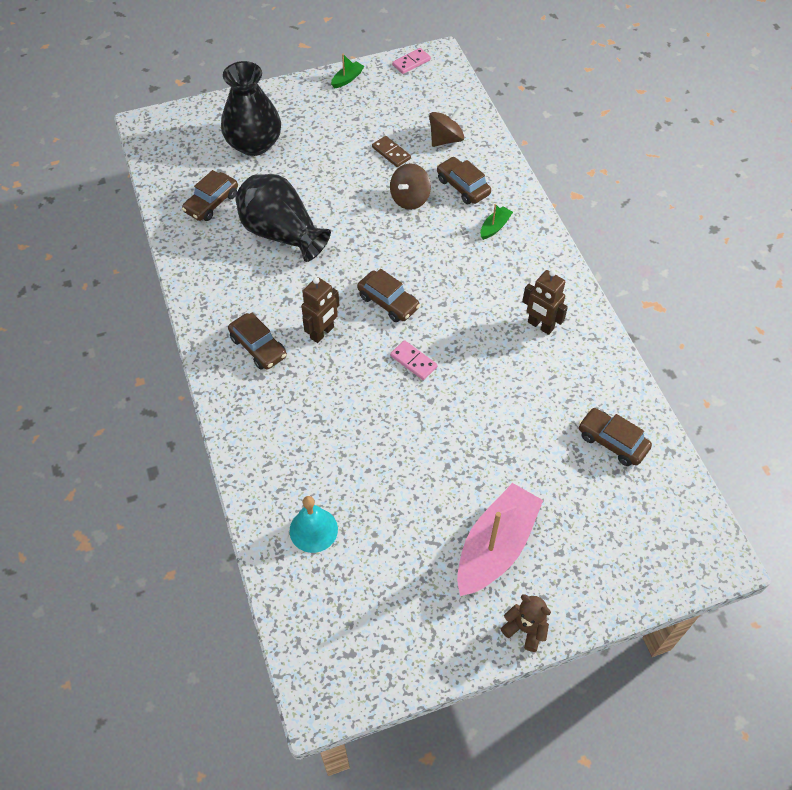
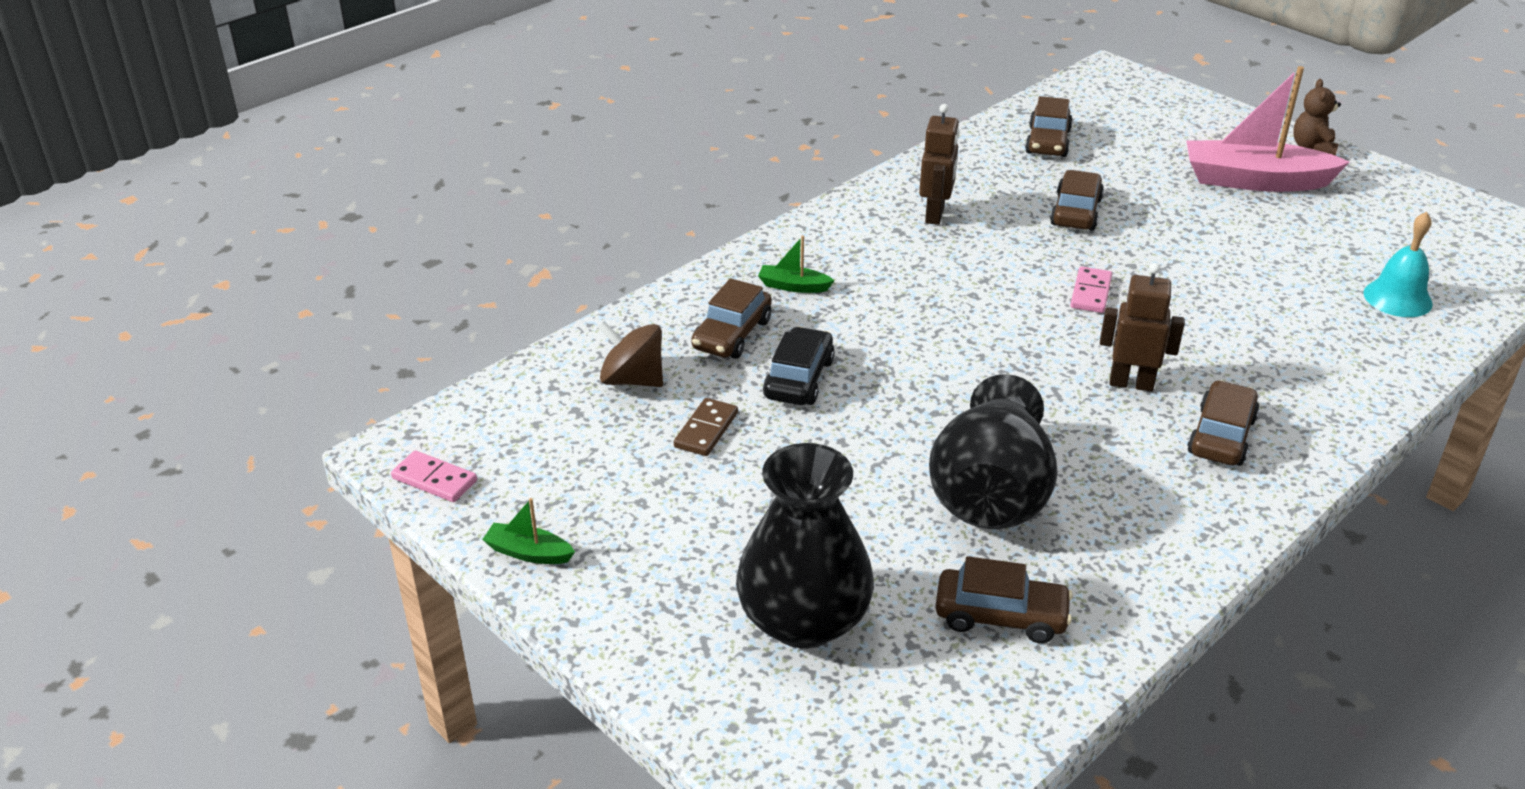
camera: 115 degrees left, 20 degrees down
(388, 302) = (1017, 341): brown car -> brown car (1075, 212)
(410, 199) = (799, 379): brown spinning top -> black car

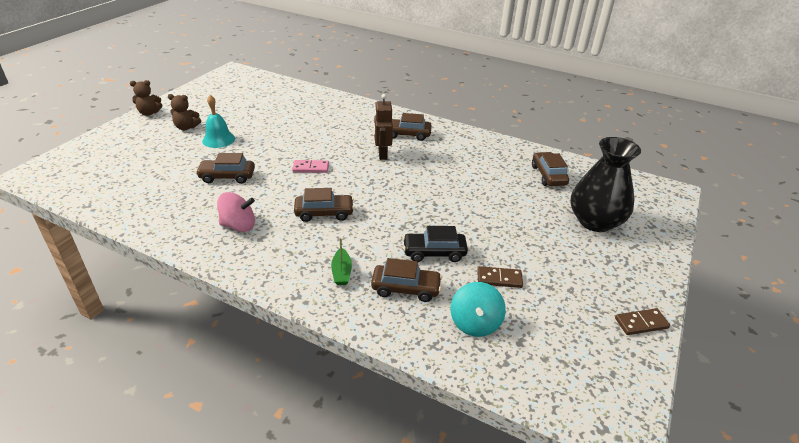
camera: 110 degrees left, 0 degrees up
(434, 480) = (629, 392): pink domino -> none
(528, 553) = (641, 323): green boat -> brown domino
(632, 380) = (475, 323): brown spinning top -> turquoise spinning top
(935, 215) = (238, 226): brown robot -> pink spinning top
(990, 494) = (482, 183): black vase -> none
(1048, 142) = (136, 191): brown car -> brown car (324, 213)
(1254, 181) = (186, 127): pink boat -> brown teddy bear
(1397, 298) = (289, 99): turquoise bell -> turquoise bell (218, 139)

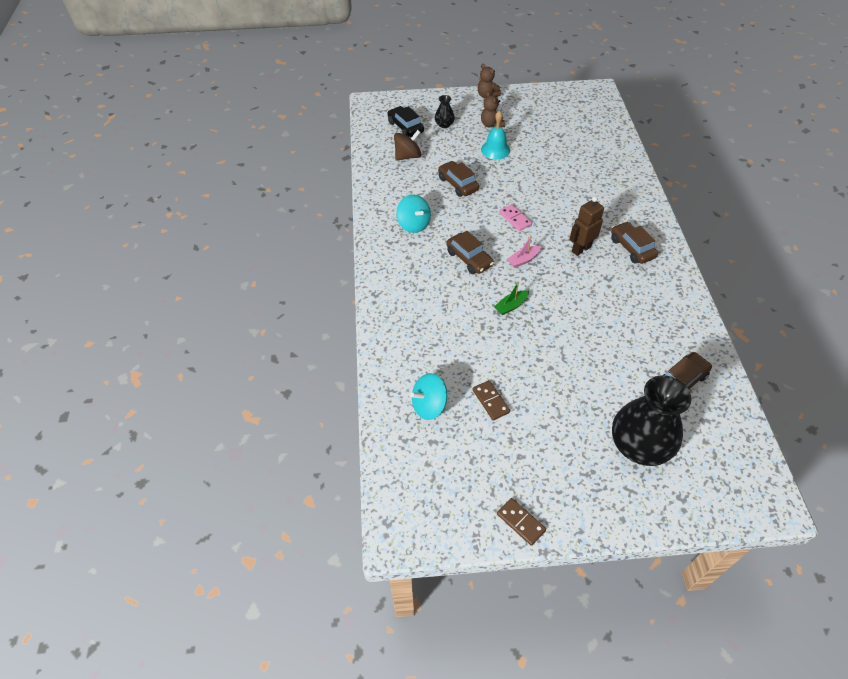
camera: 60 degrees right, 15 degrees up
(142, 149) = (444, 124): none -> black vase
(145, 187) = (407, 156): none -> brown spinning top
(238, 226) = (413, 224): pink spinning top -> turquoise spinning top
(341, 272) = (416, 304): green boat -> green boat (511, 306)
(361, 186) = (523, 260): none -> pink boat
(406, 288) = (430, 348): brown car -> none
(434, 252) = (484, 346): black car -> black car (405, 127)

